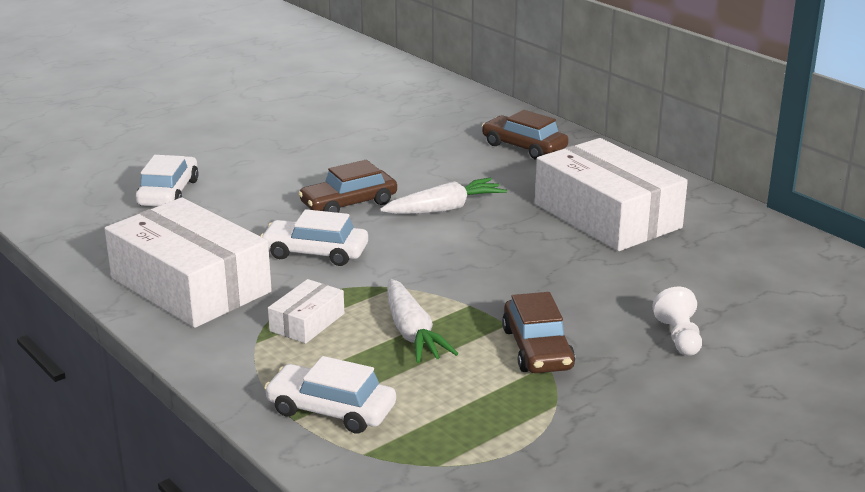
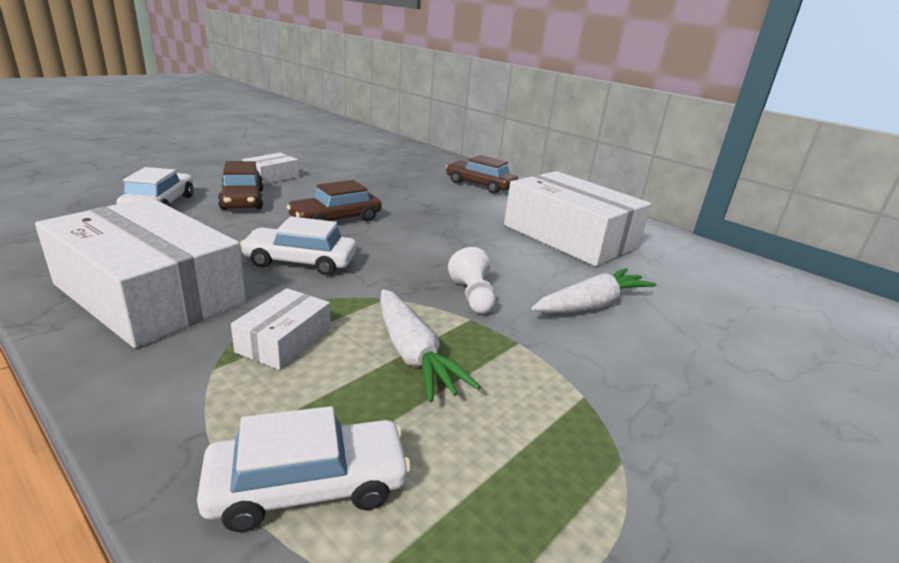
camera: 10 degrees left, 0 degrees up
(275, 149) = (271, 177): none -> white box
(331, 410) = (308, 485): white car -> white car turned 150 degrees clockwise
(444, 209) = (425, 226): white carrot -> white carrot (591, 305)
(537, 349) = (563, 374): brown car -> brown car (242, 199)
(679, 337) = (707, 358): white pawn -> white pawn (472, 296)

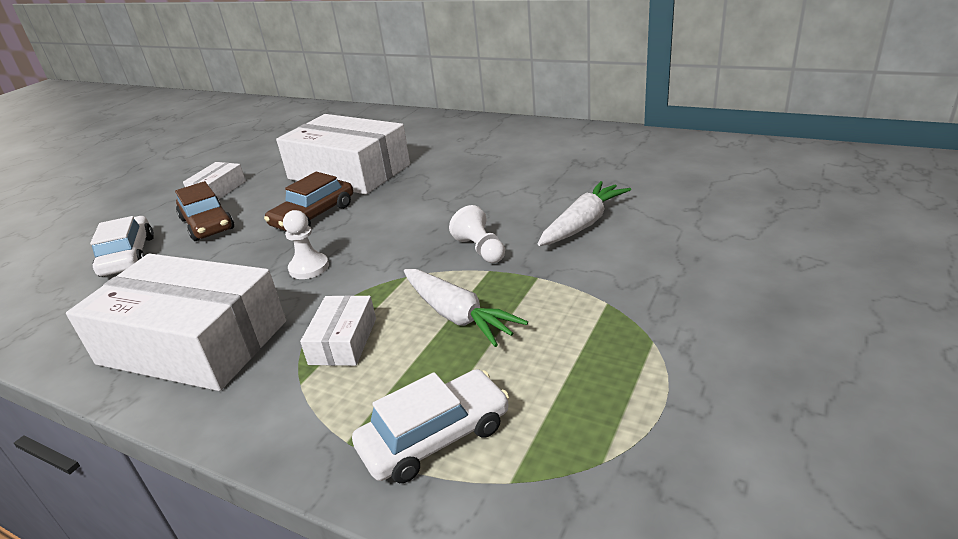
camera: 10 degrees left, 5 degrees up
(300, 261) = (309, 268): white car -> white pawn
(480, 185) = (430, 134): brown car -> none
(569, 236) = (538, 163): white box -> white box (349, 172)

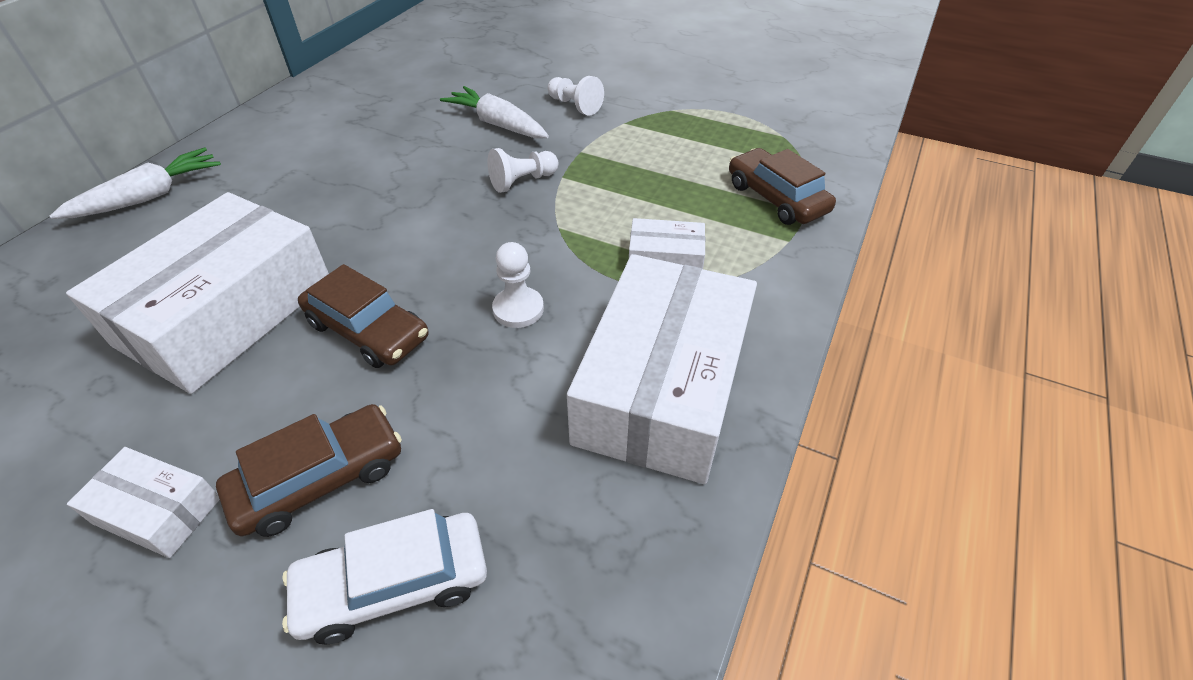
camera: 95 degrees left, 15 degrees up
(435, 437) = (776, 198): white car -> brown car
(457, 315) = (632, 193): white carrot -> white carrot (149, 197)
(637, 264) = (575, 106): none -> white pawn

